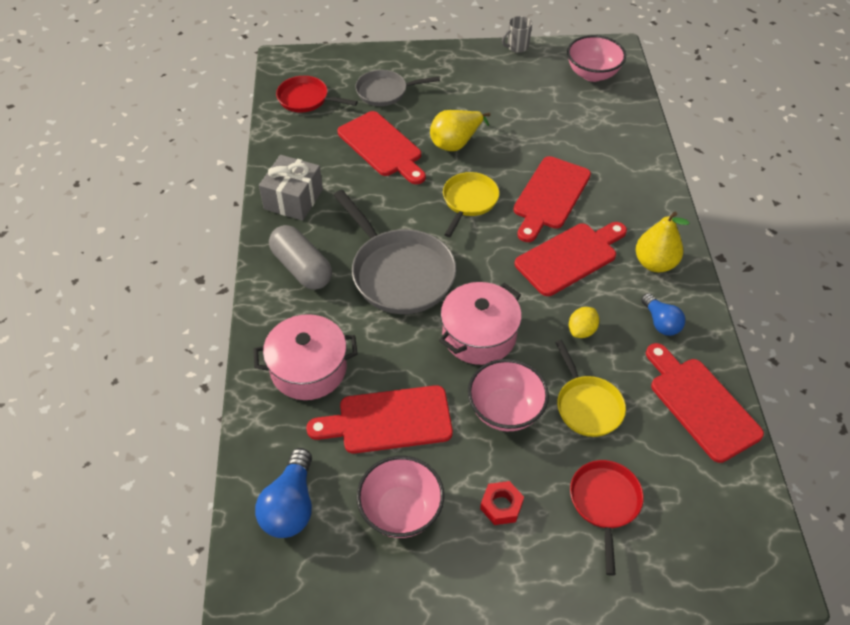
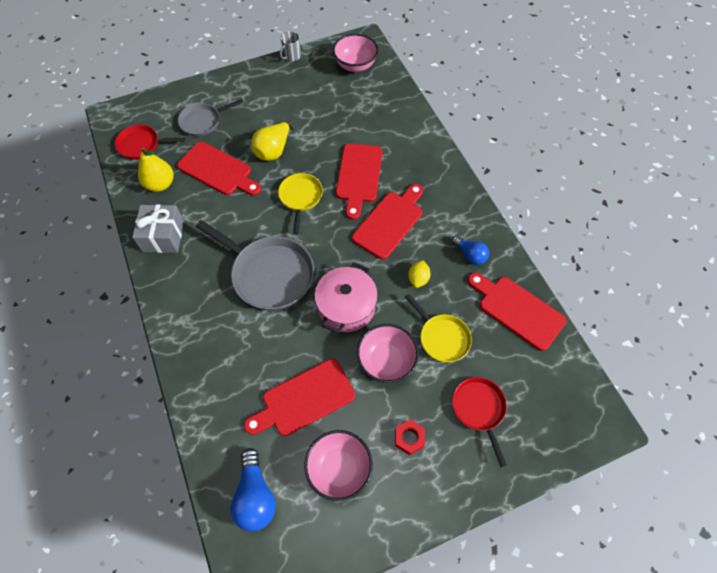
camera: 20 degrees left, 10 degrees up
(302, 268) = (191, 293): grey capsule -> none
(308, 369) = (228, 377): pink pot -> none
(655, 263) = (450, 209): yellow pear -> yellow pear (160, 184)

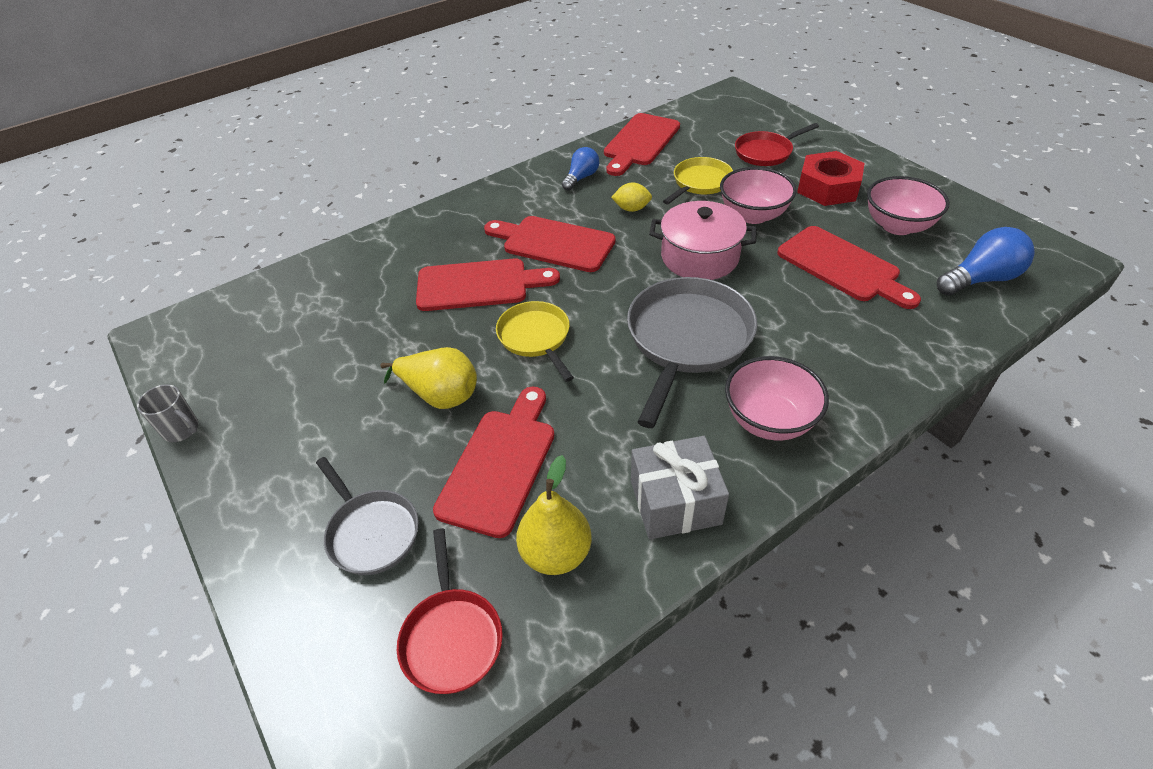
camera: 100 degrees left, 15 degrees down
(300, 198) = (536, 338): yellow pan -> yellow pan turned 75 degrees clockwise
(355, 65) = (225, 334): pink bowl -> pink bowl (769, 420)
(409, 438) = (827, 188): red nut -> red nut, size x1.81

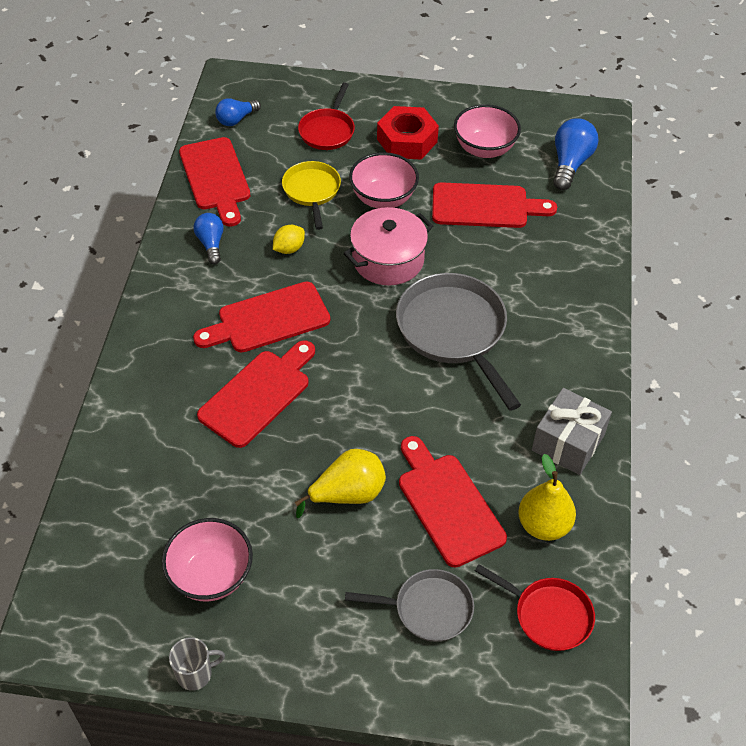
camera: 50 degrees left, 5 degrees up
(536, 338) = (356, 404): yellow pan -> none
(703, 116) = (236, 119): none -> blue light bulb
(769, 420) = (559, 352): pink bowl -> pink bowl (211, 575)

